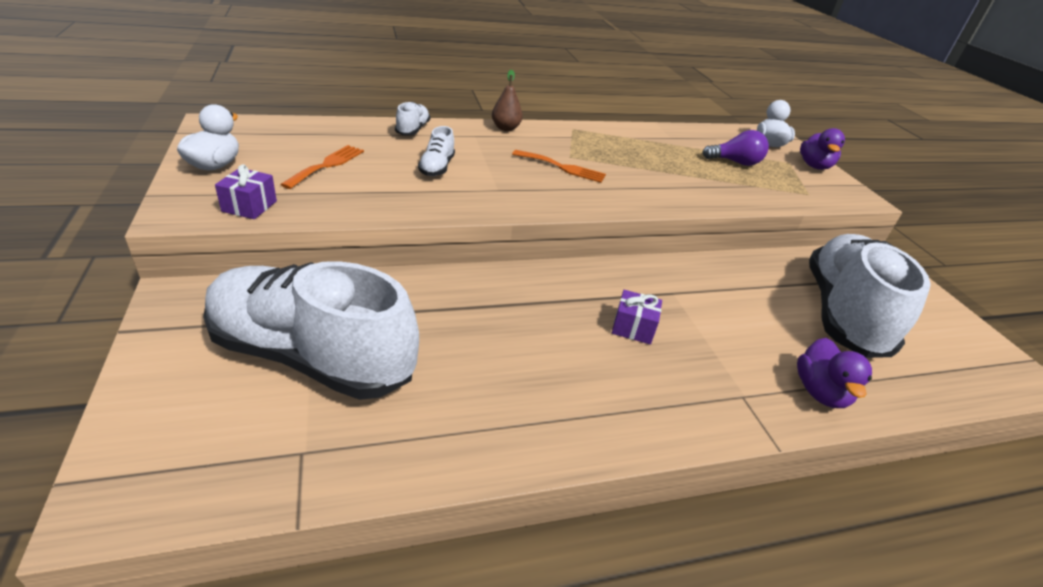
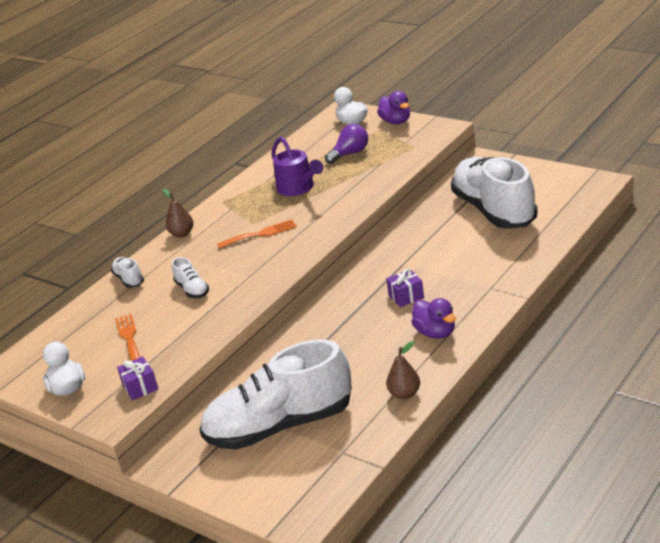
camera: 30 degrees left, 5 degrees down
(472, 443) = (404, 394): none -> brown pear
(649, 157) = (298, 188): none -> purple watering can
(820, 392) = (520, 259): purple duck -> purple duck (435, 333)

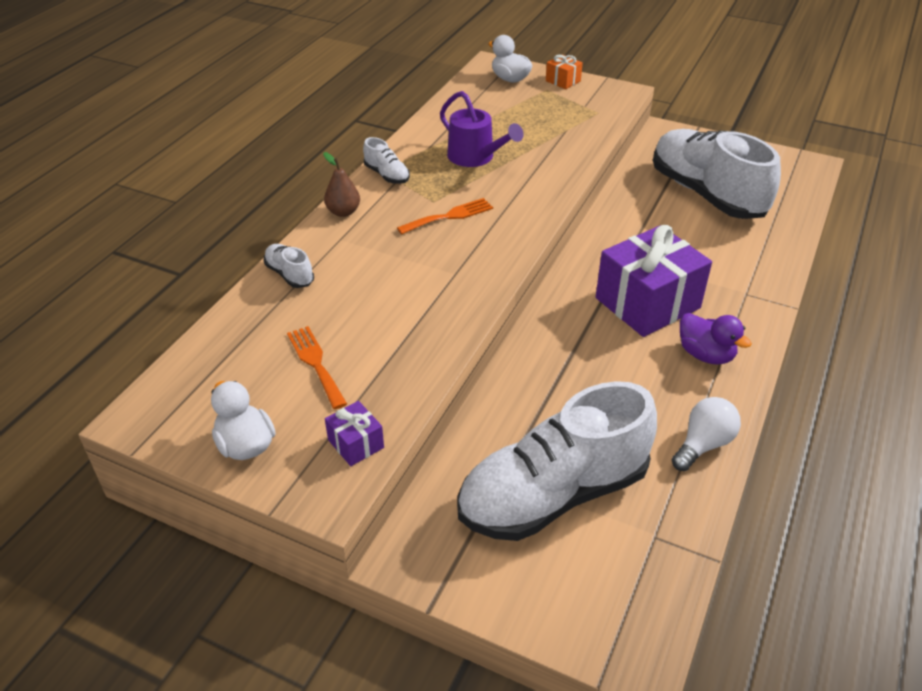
camera: 15 degrees left, 10 degrees up
(192, 290) = (383, 292): white shoe -> white shoe (387, 175)
(350, 153) = (523, 117): purple light bulb -> none
(396, 121) = (563, 81): purple duck -> orange gift
(404, 394) = (703, 444): brown pear -> white light bulb
(406, 296) = (647, 303): purple gift -> purple gift, size x2.29

